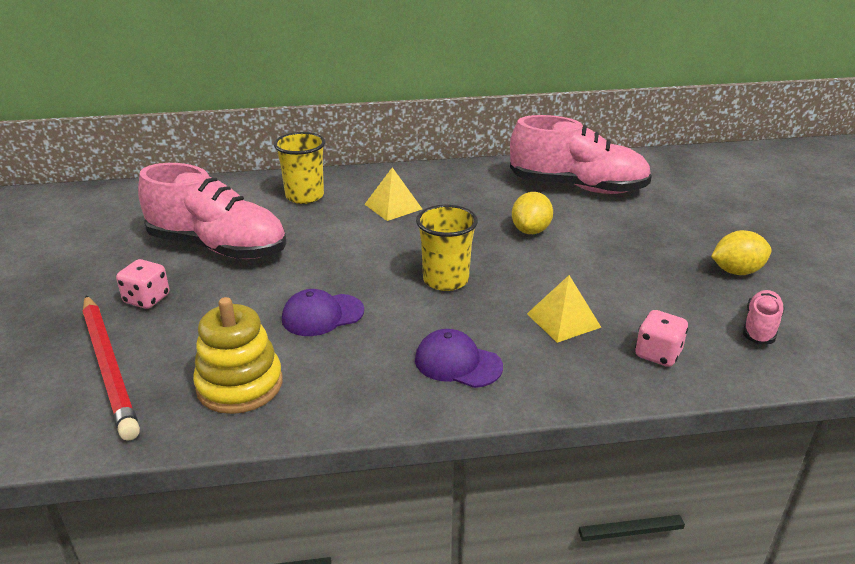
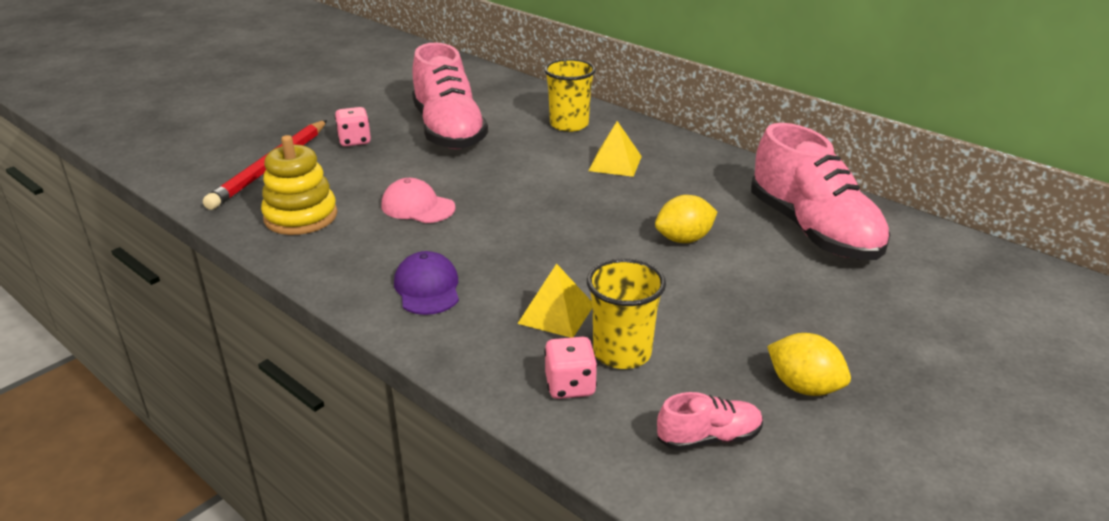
camera: 50 degrees right, 0 degrees up
(322, 315) = (417, 207): purple cap -> pink cap
(445, 280) = (537, 234): yellow cup -> yellow cup (622, 353)

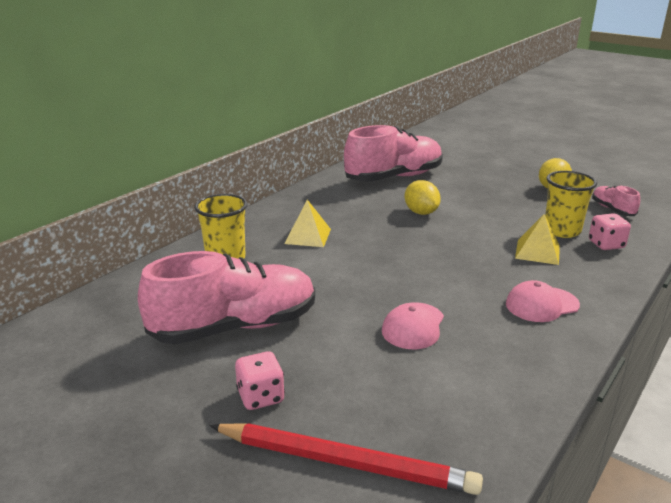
camera: 95 degrees left, 5 degrees down
(301, 216) = (461, 402): yellow stacking toy -> none
(427, 288) = (541, 304): purple cap -> pink cap

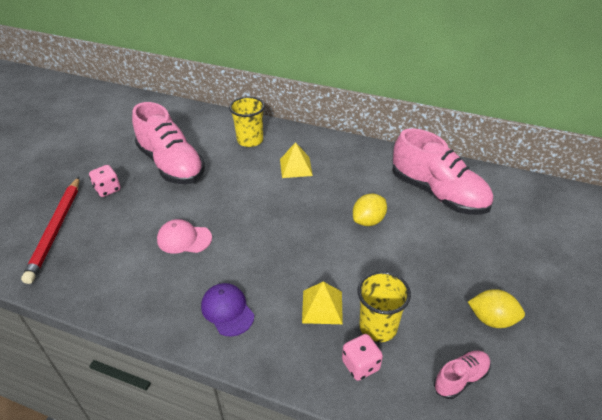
camera: 75 degrees right, 15 degrees up
(541, 304) = (227, 310): pink cap -> purple cap

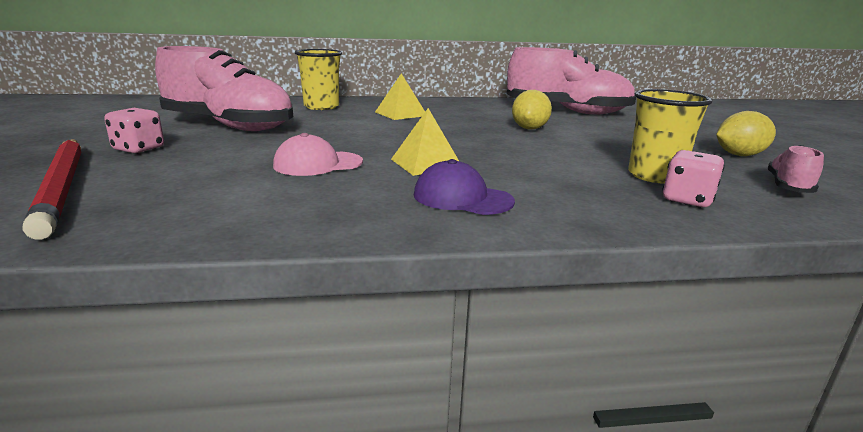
camera: 30 degrees left, 20 degrees down
(322, 307) = (574, 176): yellow pyramid -> yellow pyramid (426, 164)

